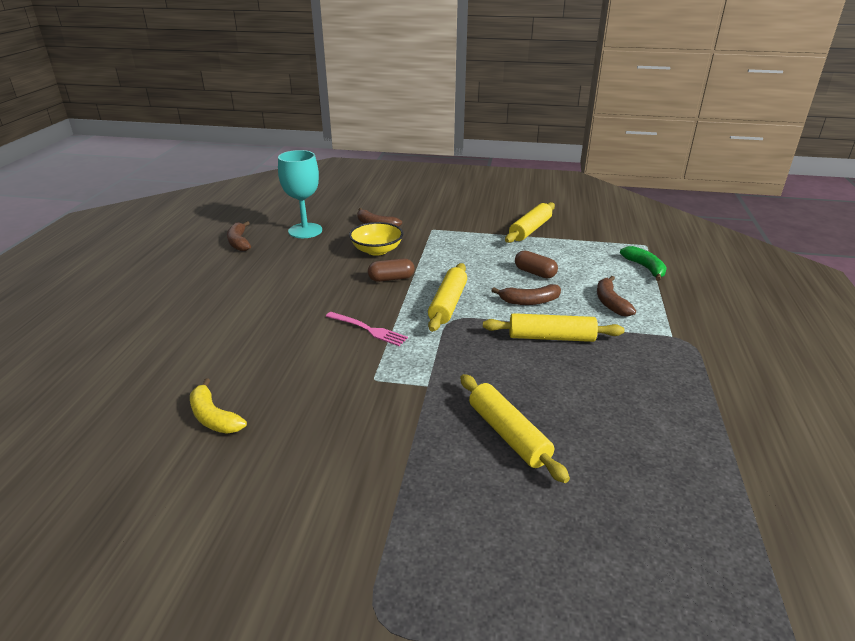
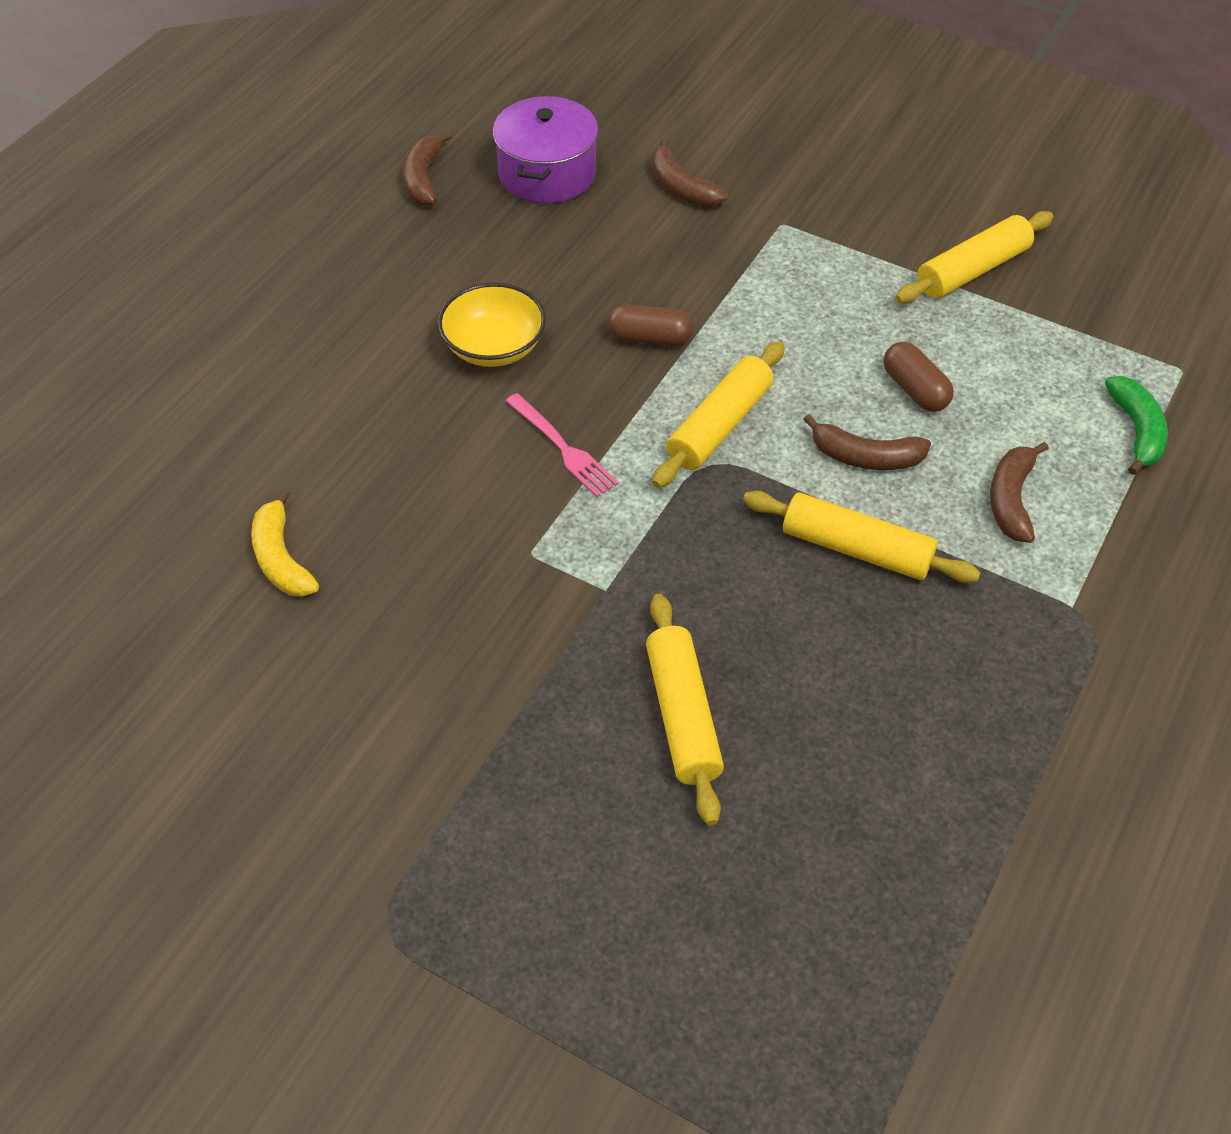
camera: 20 degrees right, 20 degrees up
(305, 231) = (547, 173): turquoise goblet -> purple pot
(377, 250) = (654, 258): yellow bowl -> yellow bowl (494, 347)

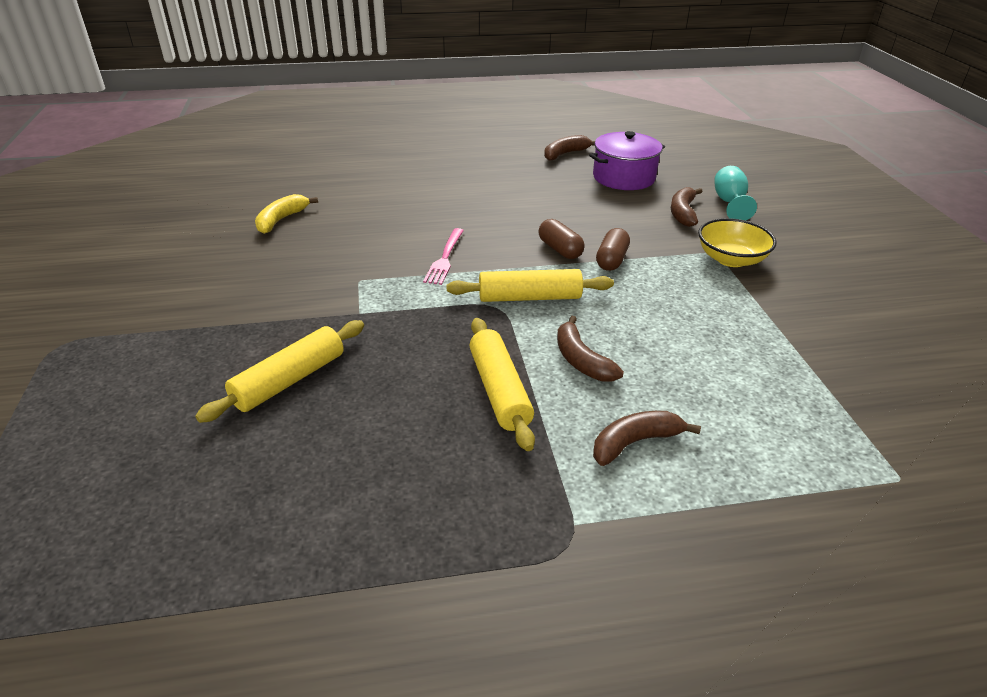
camera: 50 degrees right, 15 degrees down
(494, 347) = (486, 213): yellow bowl -> yellow bowl (731, 259)
(701, 137) = (729, 203): none -> turquoise goblet
(915, 389) = (667, 355): brown capsule -> brown capsule (611, 260)
(972, 270) = (808, 333): yellow rolling pin -> none
(1136, 431) = (797, 480): green banana -> none

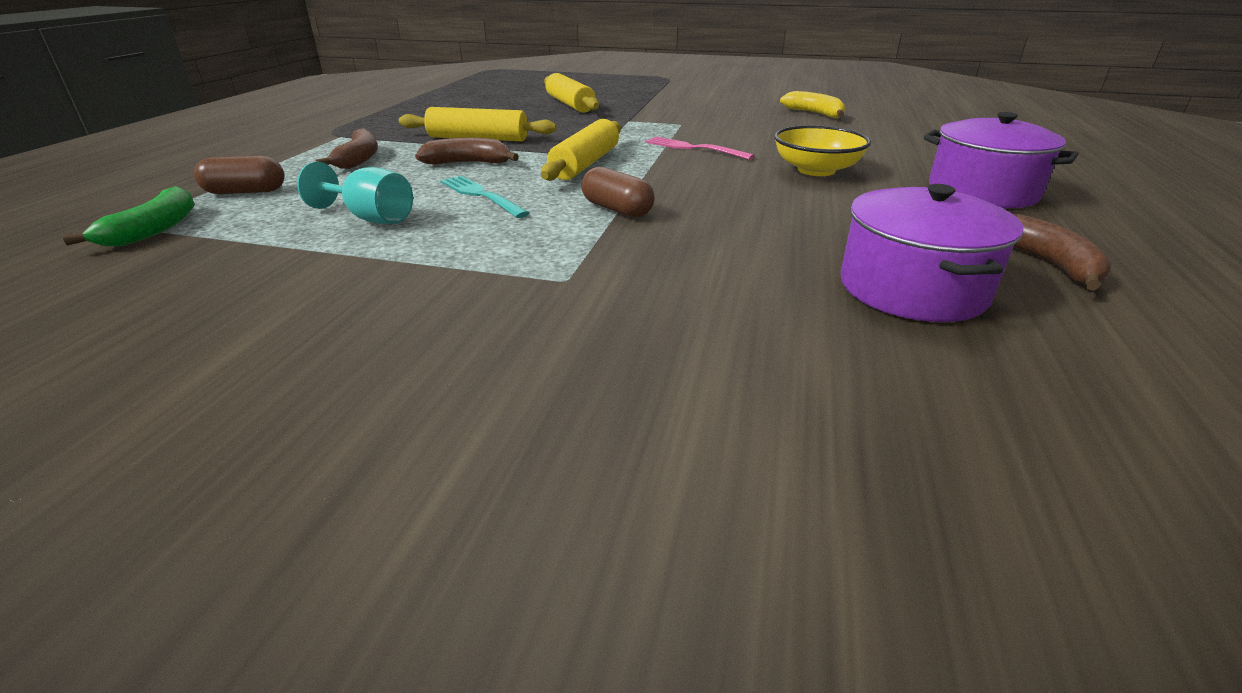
camera: 115 degrees right, 5 degrees down
(471, 162) = (982, 191): none -> purple pot
(560, 249) = (668, 191): brown capsule -> brown capsule (245, 192)
(644, 321) = (480, 195): none -> turquoise fork
(683, 213) = (720, 298): brown banana -> none
(729, 203) = (739, 369): turquoise goblet -> turquoise goblet (370, 218)
(731, 259) = (531, 284): yellow bowl -> yellow bowl (816, 170)
(880, 452) = (154, 229): none -> green banana

